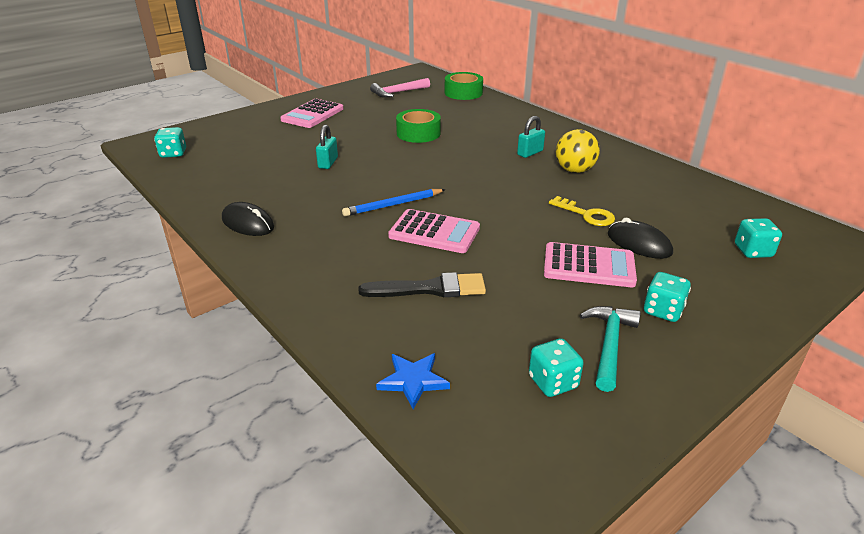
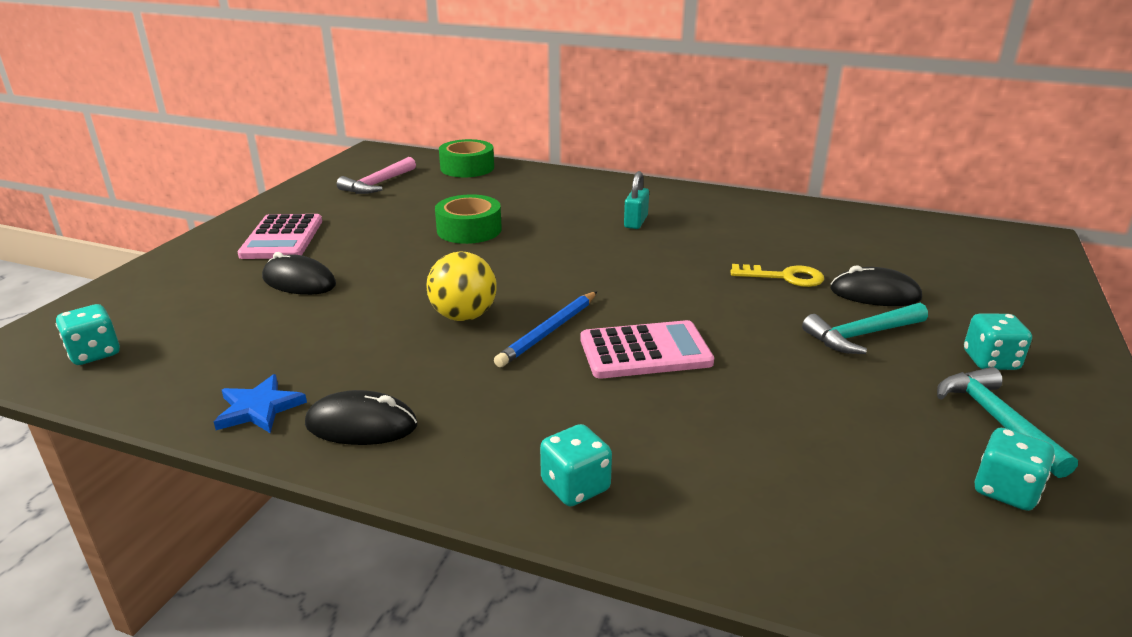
camera: 30 degrees left, 5 degrees down
(296, 141) = (299, 281): none -> black mouse
(328, 163) = (386, 300): turquoise padlock -> none
(413, 380) = (866, 563): blue star -> blue star (259, 408)
(430, 288) = (731, 427): black brush -> none
(574, 170) = (709, 230): yellow ball -> yellow ball (464, 316)
(589, 266) = (861, 335): pink calculator -> turquoise hammer
(753, 251) = (978, 270): turquoise dice -> turquoise dice (575, 486)

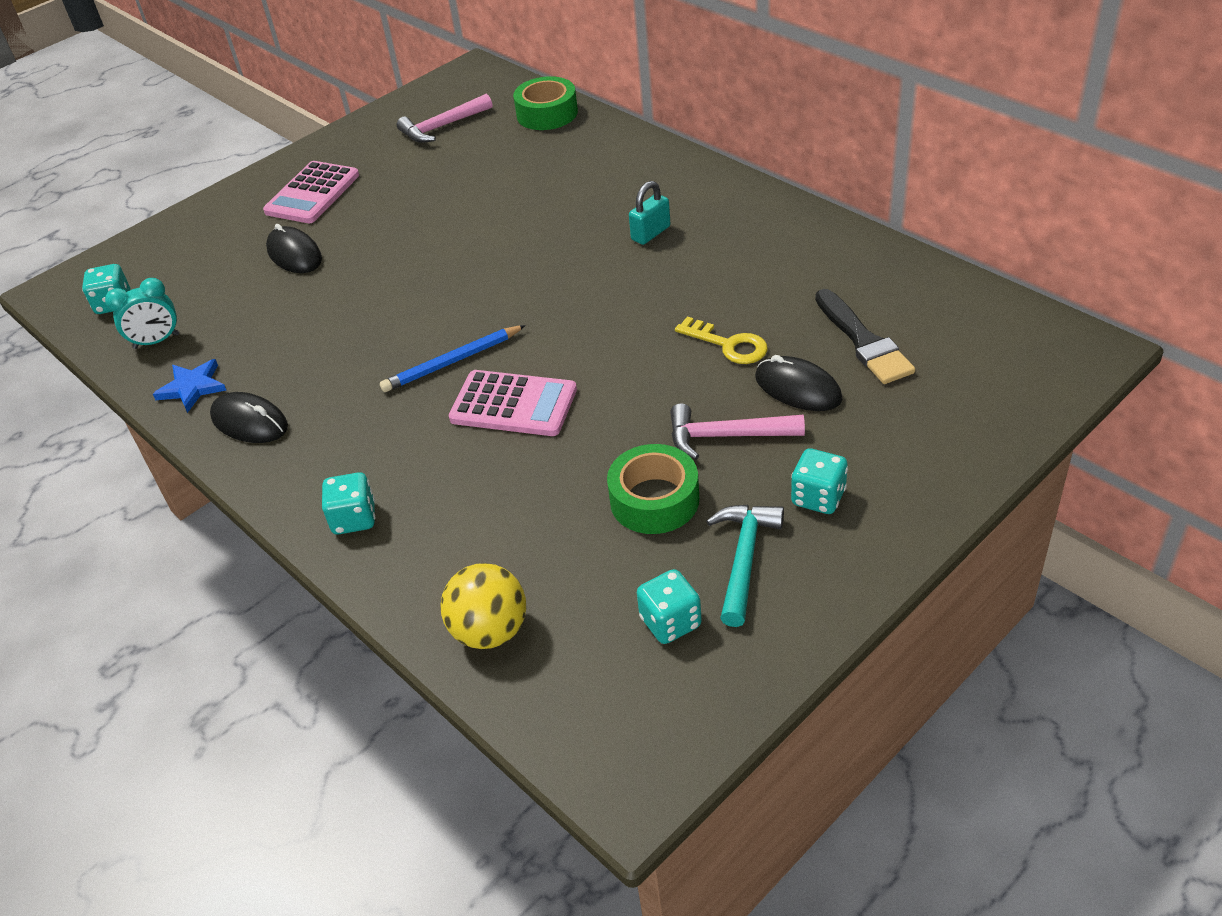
camera: 30 degrees right, 15 degrees up
(178, 376) = (156, 341): none -> turquoise clock
(464, 316) = (397, 327): yellow ball -> yellow ball (490, 631)
(469, 230) = (480, 213): green tape -> green tape (654, 500)
(861, 335) = (726, 436): turquoise hammer -> pink hammer
(883, 258) = (864, 341): none -> black brush

